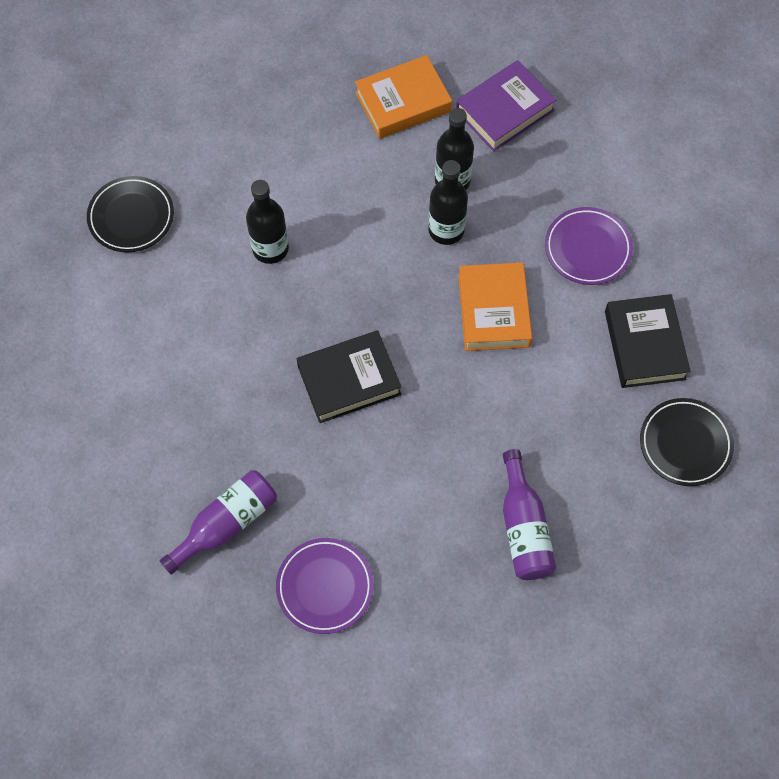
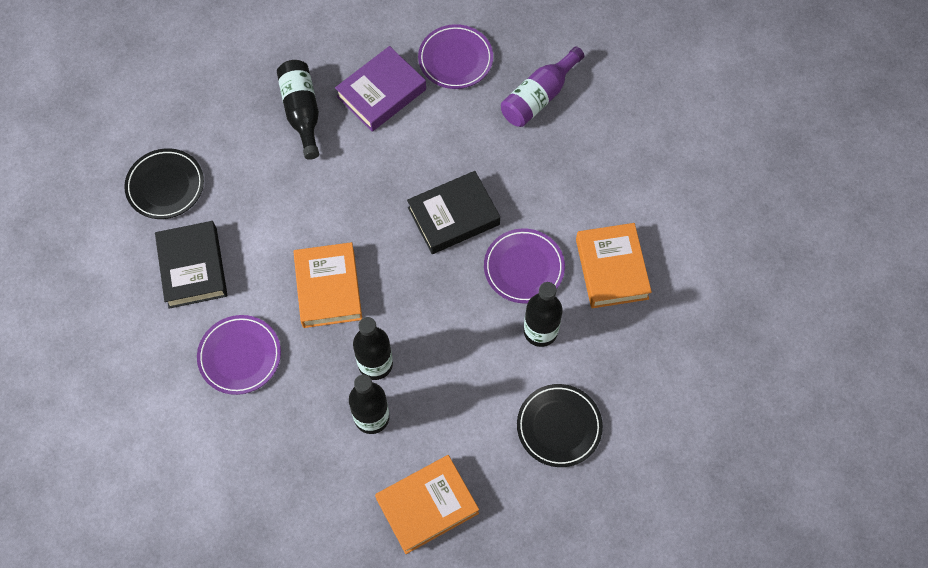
camera: 175 degrees right, 0 degrees up
(131, 217) = (678, 353): black plate -> black plate (559, 427)
(181, 307) = (611, 269): none -> orange book
(277, 316) = (524, 268): none -> purple plate
(504, 111) = (320, 504): purple book -> purple book (381, 93)
(523, 527) = (302, 112): purple bottle -> black bottle

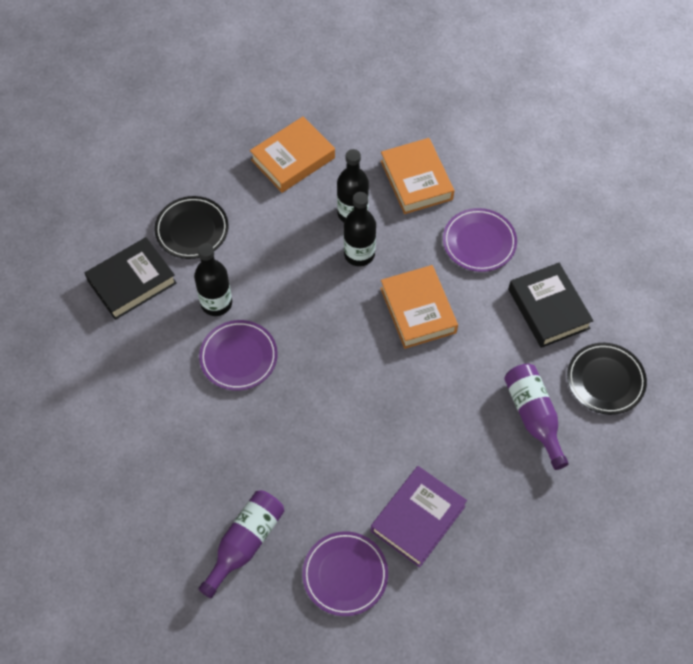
camera: 170 degrees right, 5 degrees down
(247, 163) = (533, 416): none -> purple bottle
(302, 112) = (496, 482): black bottle -> none
(453, 216) = (314, 396): black book -> black book (132, 282)
(611, 269) = (154, 369): orange book -> orange book (416, 180)

